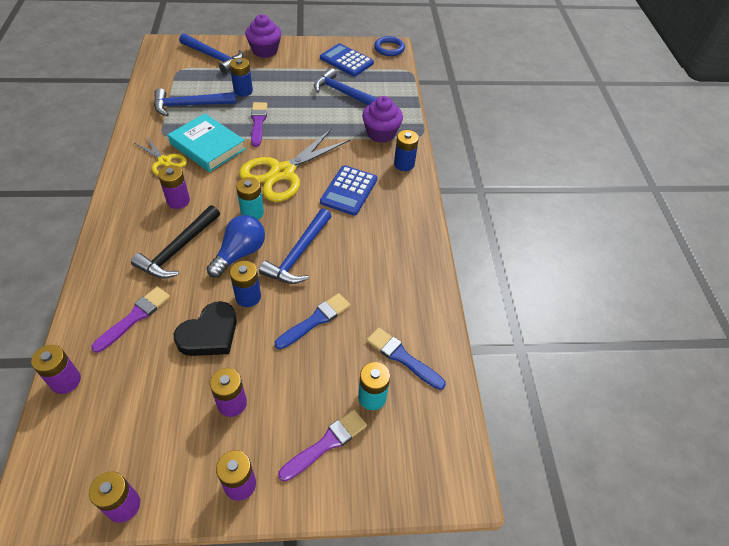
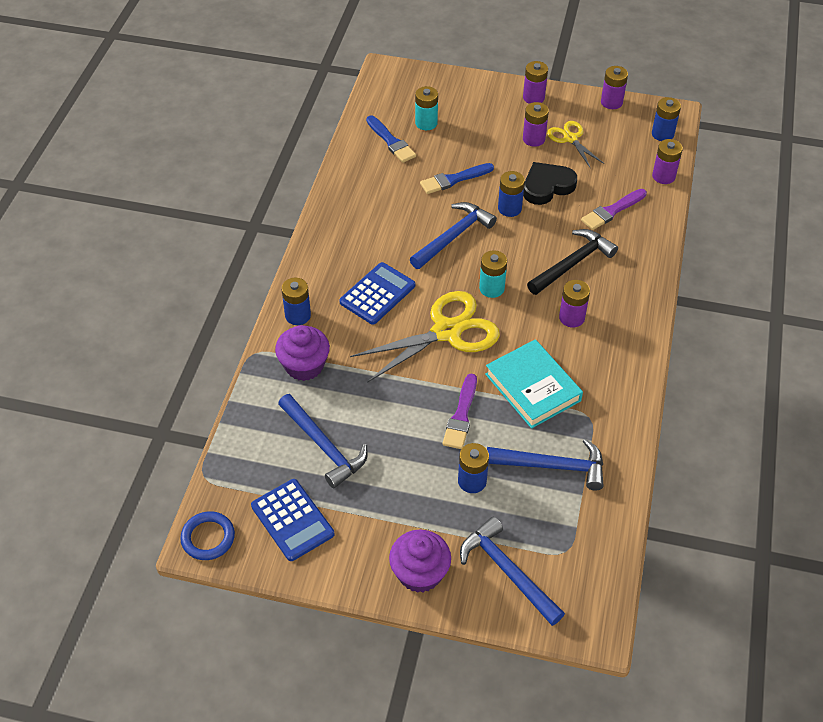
camera: 160 degrees left, 0 degrees up
(54, 456) = (662, 134): none -> blue battery
(164, 161) = (588, 375): yellow scissors -> yellow scissors (570, 138)
(240, 253) = (511, 248): blue light bulb -> none
(326, 443) = (469, 105): purple brush -> none

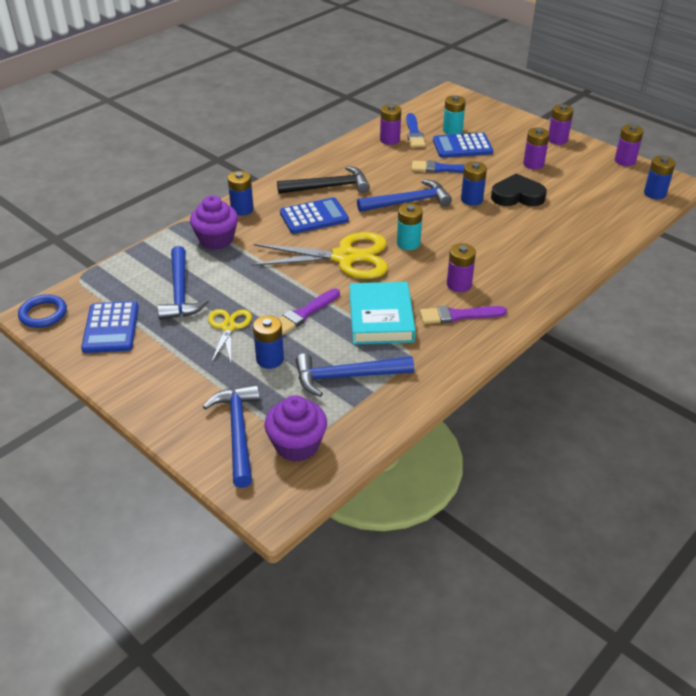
camera: 30 degrees right, 10 degrees down
(420, 573) = (168, 402): purple cupcake -> purple cupcake (297, 445)
(451, 141) = (462, 146): none -> blue calculator
(552, 466) = (346, 376): blue hammer -> blue hammer turned 135 degrees clockwise
(570, 138) = (566, 173): yellow scissors -> yellow scissors (228, 327)
(573, 263) = (493, 250): black hammer -> black hammer (328, 187)
(612, 211) = (561, 228): purple brush -> purple brush (458, 315)
(663, 176) = (630, 220): purple battery -> purple battery (390, 140)

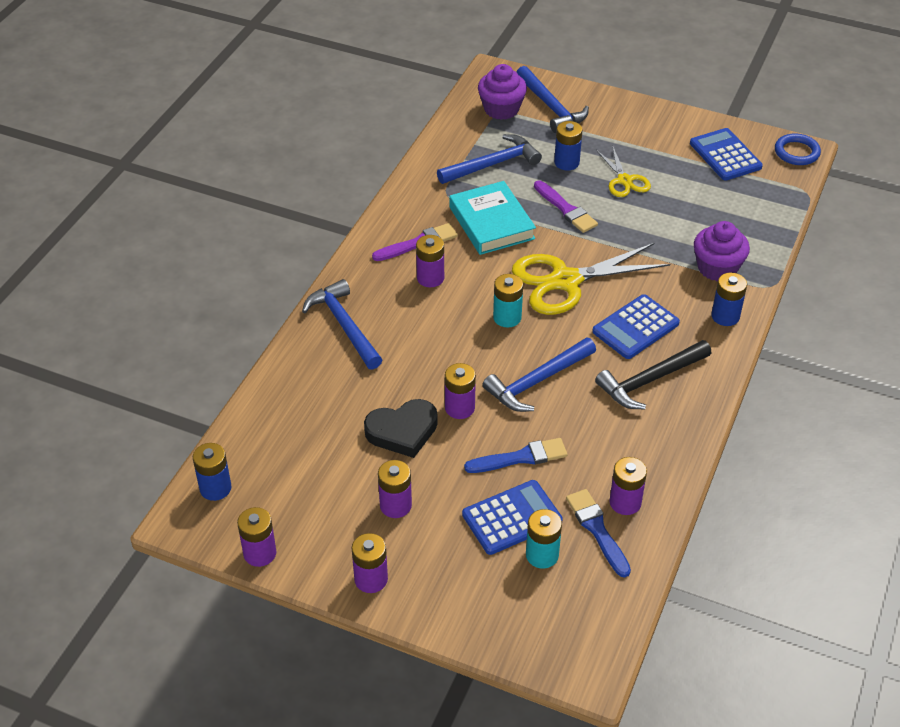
camera: 160 degrees right, 5 degrees up
(180, 292) = (697, 201): blue hammer -> blue hammer (344, 325)
(304, 314) = (566, 209): purple brush -> purple brush turned 120 degrees clockwise
(471, 199) = (459, 408): blue battery -> purple battery

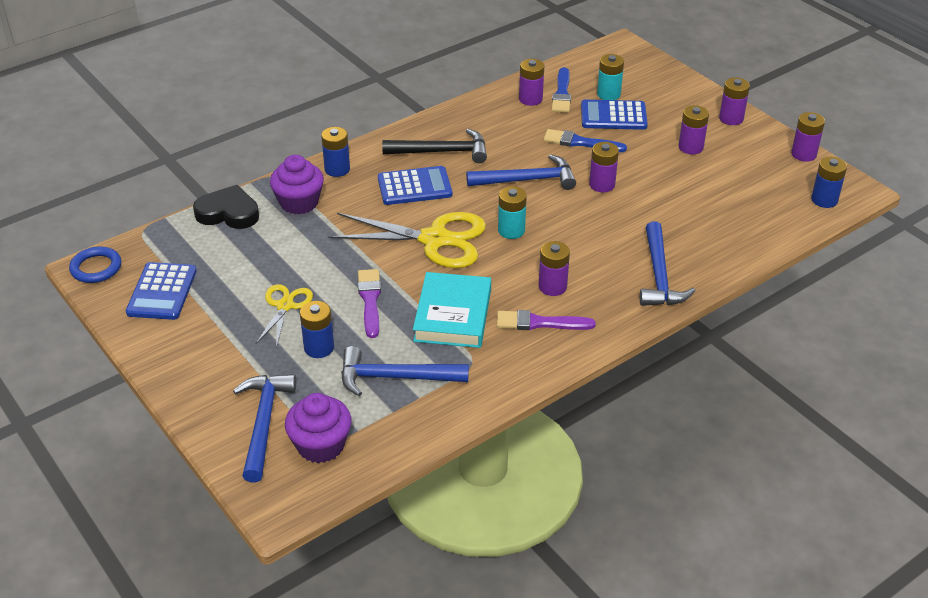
camera: 150 degrees left, 5 degrees down
(402, 431) = (657, 185): black heart -> black heart (228, 213)

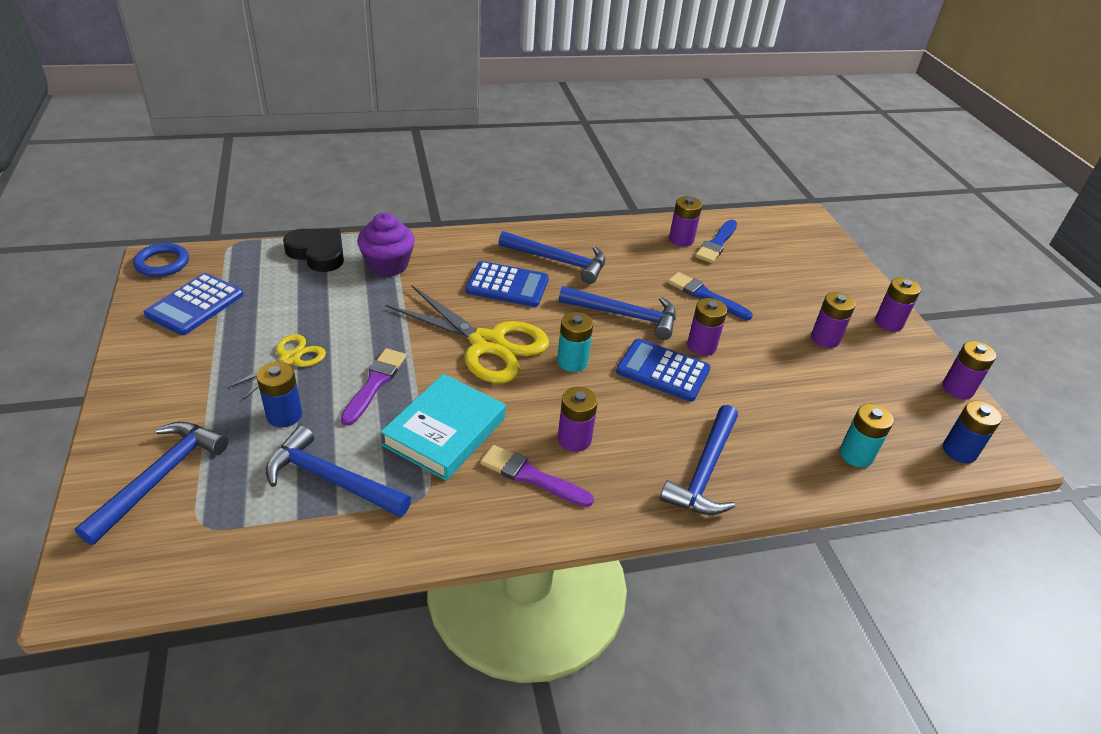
camera: 20 degrees right, 0 degrees up
(321, 445) = (191, 528): purple cupcake -> none
(337, 169) = (447, 246): blue battery -> none
(442, 152) = (558, 261): black hammer -> blue hammer
(608, 94) = (765, 259): turquoise battery -> turquoise battery (856, 455)
(613, 116) = (757, 281): blue calculator -> blue calculator (663, 371)

